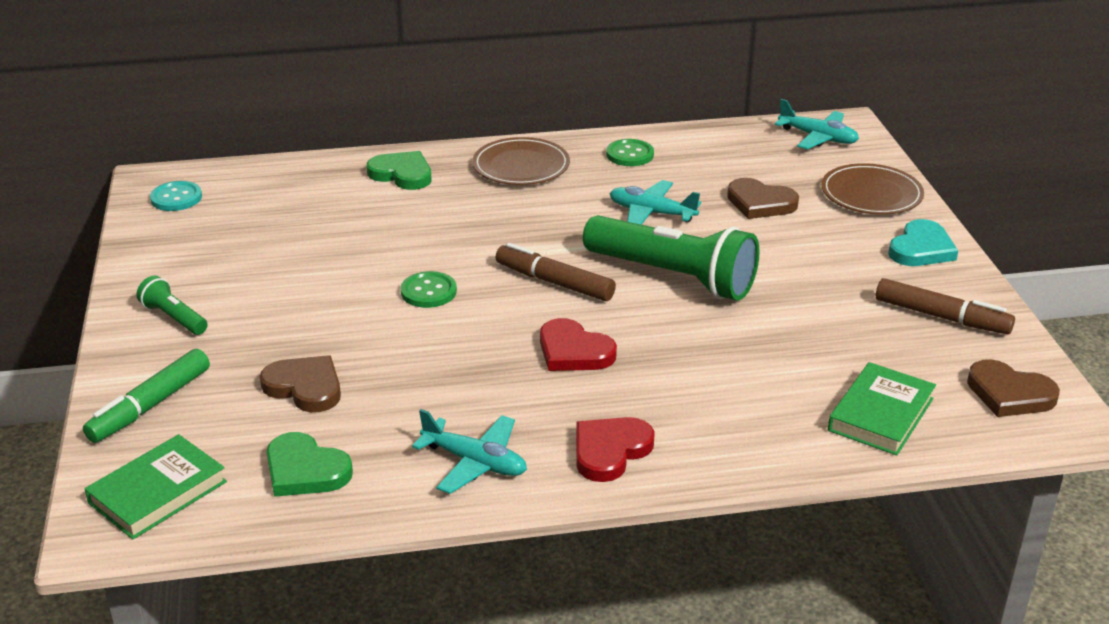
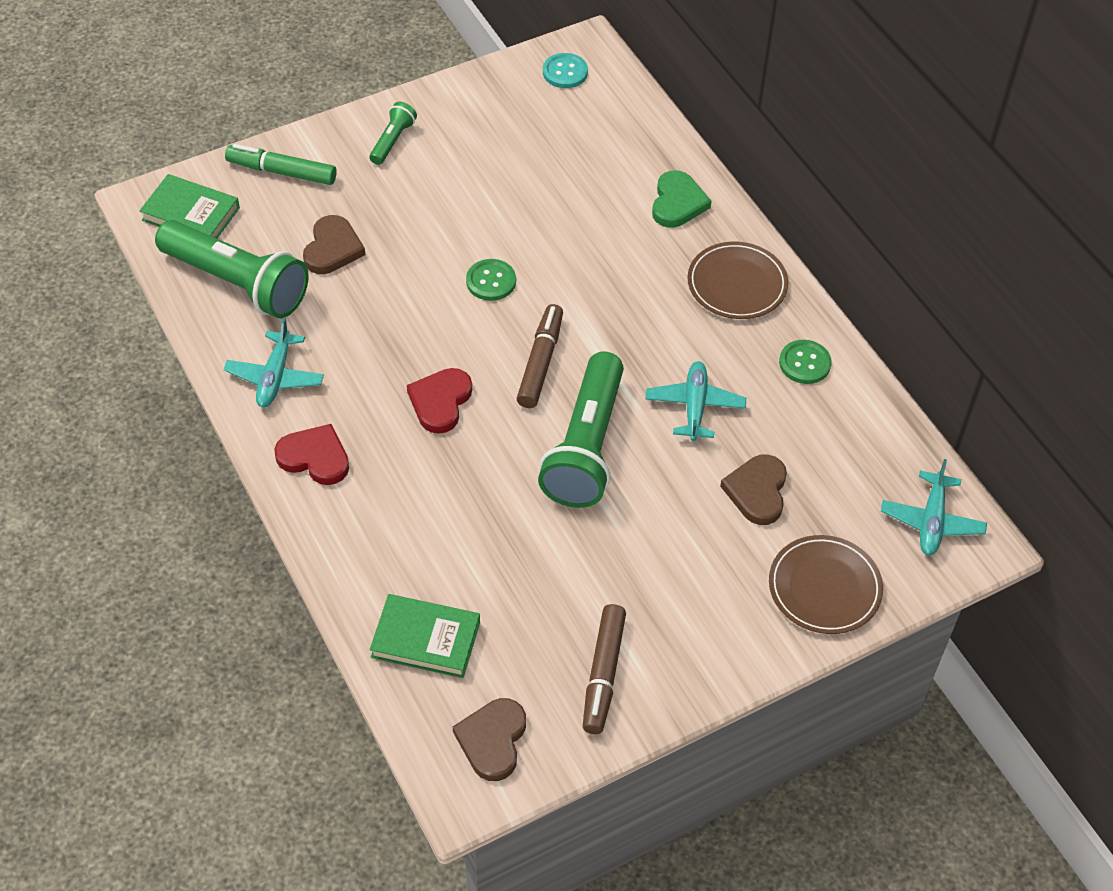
camera: 70 degrees right, 20 degrees up
(305, 470) = (237, 283): green heart -> green flashlight
(921, 249) = (728, 645): turquoise heart -> none

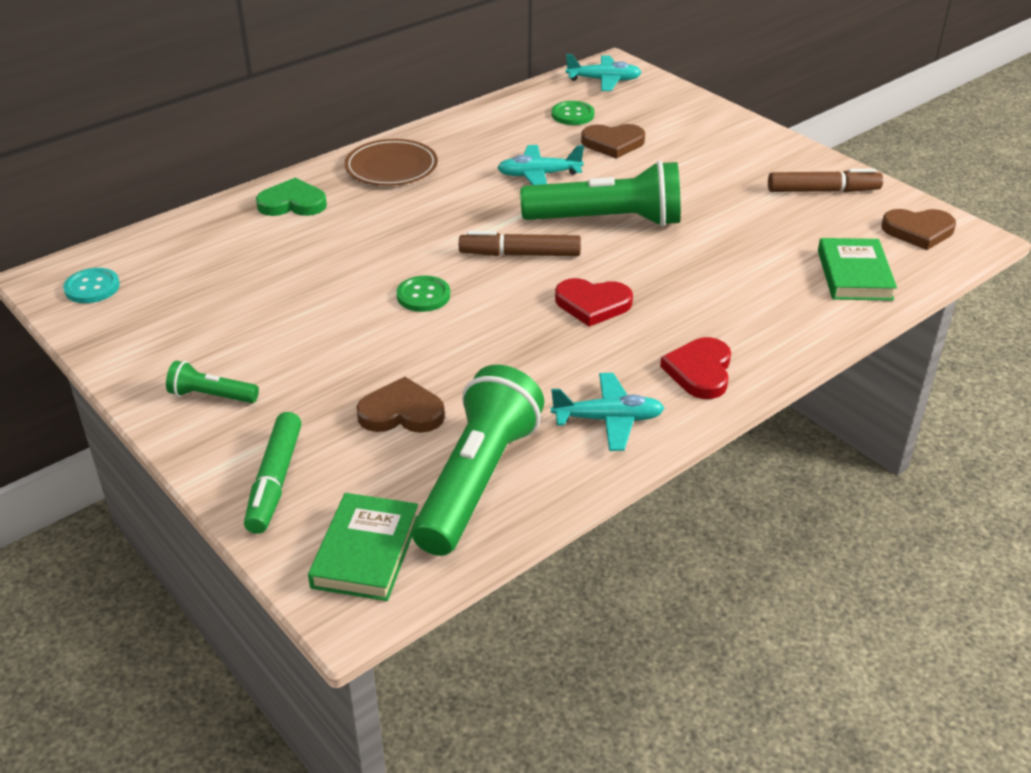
camera: 100 degrees left, 15 degrees down
(804, 363) = (472, 133): green button -> green button (572, 115)
(824, 587) = (685, 113): brown plate -> none

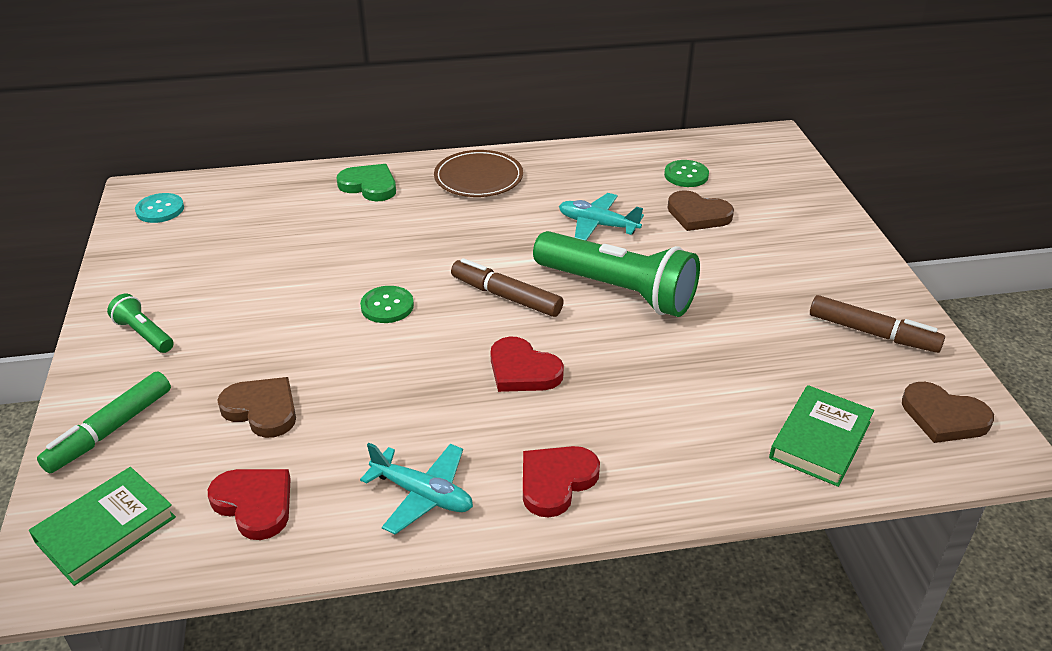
camera: 30 degrees right, 0 degrees up
(477, 481) = (254, 504): green flashlight -> red heart
(604, 80) = (748, 150): turquoise plane -> none

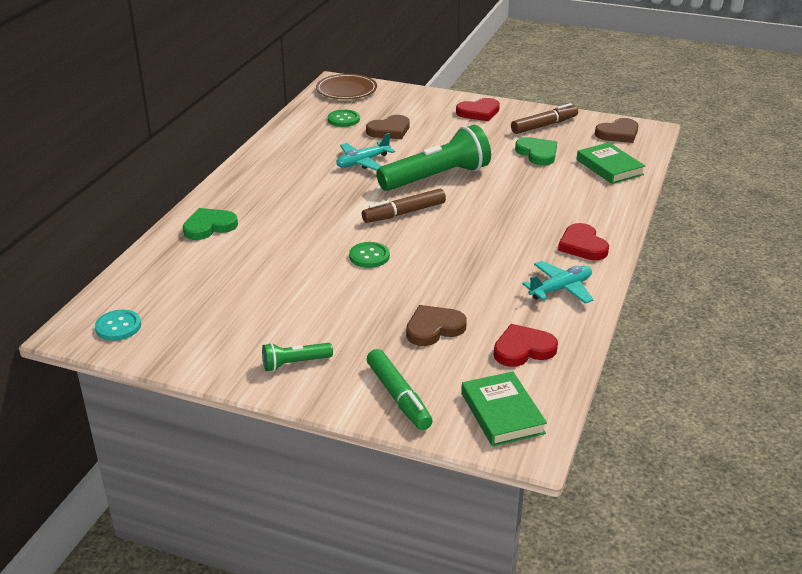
camera: 60 degrees left, 5 degrees down
(478, 178) = (255, 184): brown plate -> brown plate (346, 90)
(523, 370) = (481, 228): red heart -> red heart (479, 112)
(779, 354) = (537, 153): none -> green heart

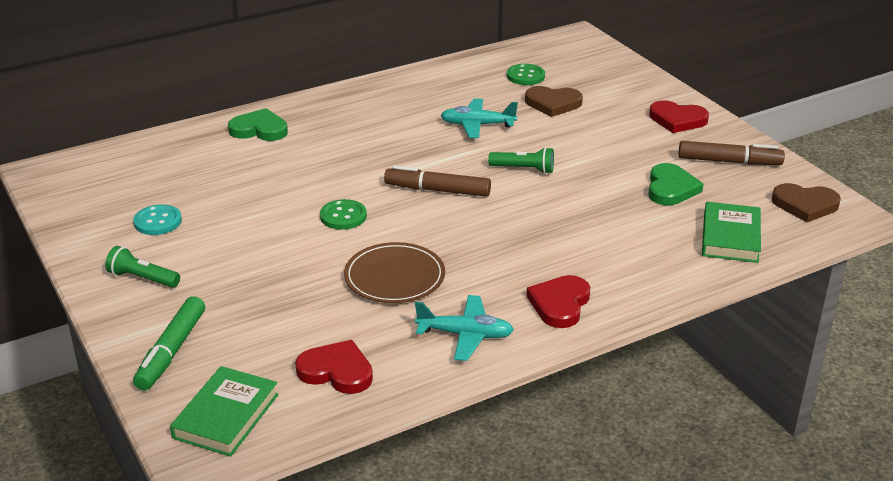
camera: 40 degrees right, 0 degrees up
(118, 326) = (75, 182): turquoise button -> turquoise button (158, 221)
(346, 90) = (575, 47): brown plate -> brown plate (394, 277)
(434, 328) = (292, 309): brown heart -> none
(436, 177) = (523, 169): green flashlight -> green flashlight, size x0.46

